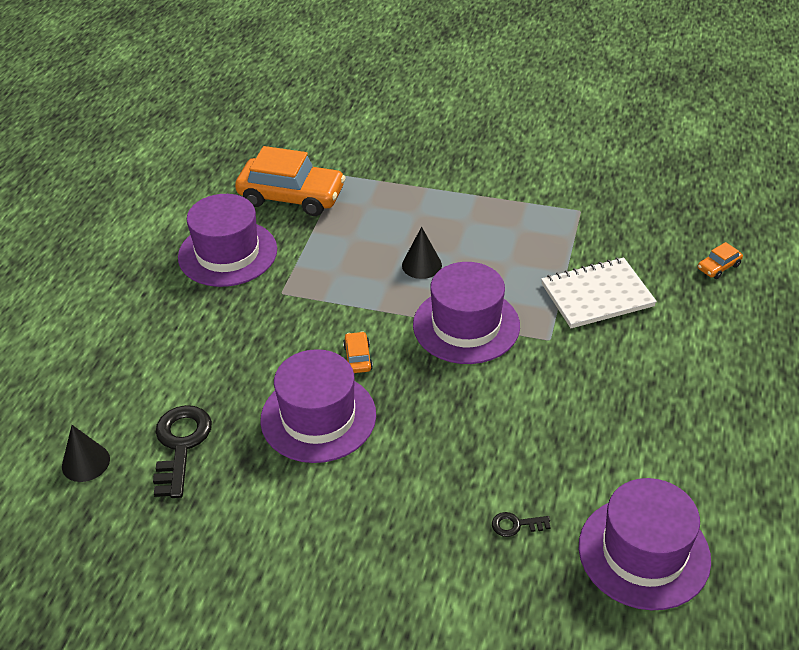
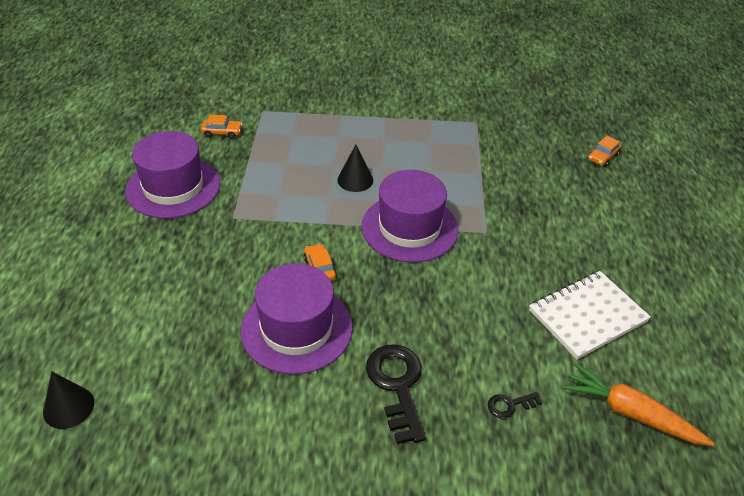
camera: 15 degrees left, 0 degrees up
(180, 445) = (166, 374): black key -> black key (397, 385)
(291, 197) = (222, 132): orange car -> orange car, size x0.42
(597, 295) = (513, 190): white notebook -> white notebook (587, 316)
(644, 552) = (630, 413): purple hat -> orange carrot

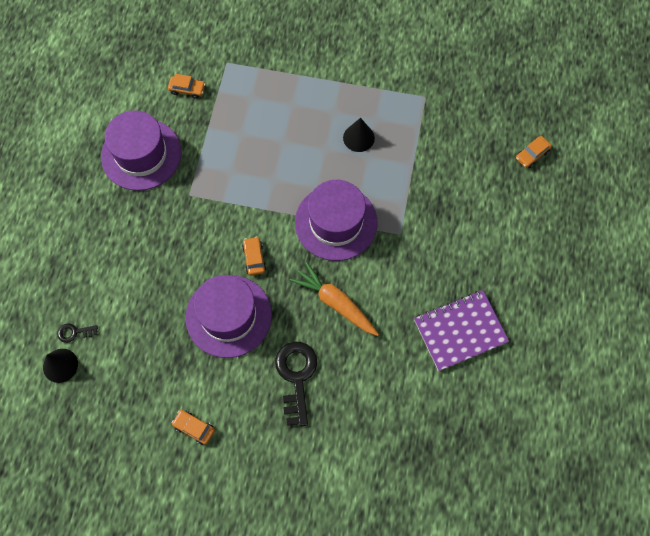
camera: 10 degrees right, 25 degrees up
(266, 463) = (194, 428): none -> orange car
(355, 180) = (299, 161): black cone -> black cone (358, 138)
(509, 405) = (376, 404): black key -> black key (74, 332)
(587, 316) = (460, 331): white notebook -> purple notebook
(630, 413) = (464, 422): orange carrot -> orange carrot (335, 303)

